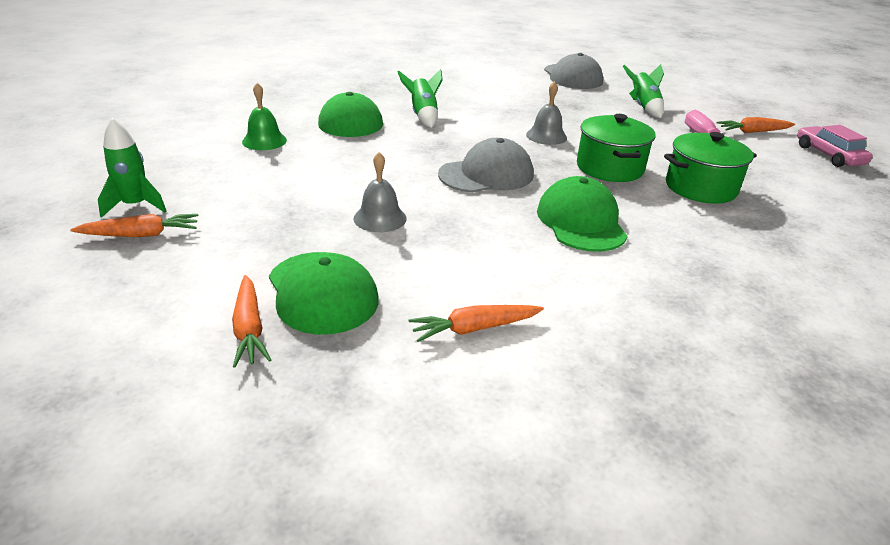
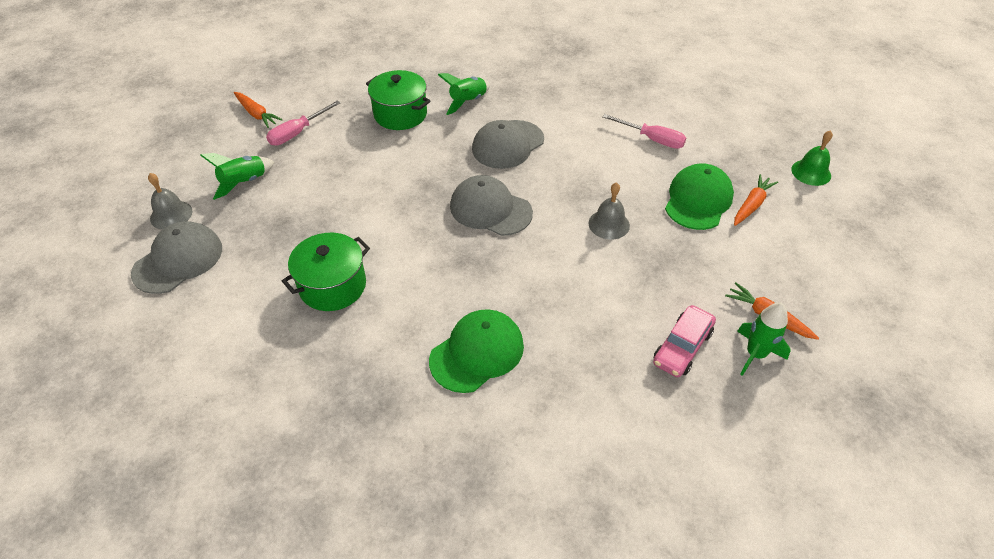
camera: 125 degrees left, 15 degrees up
(264, 141) = (587, 376): green bell -> green bell (811, 172)
(423, 115) = (412, 308): green rocket -> green rocket (468, 102)
(474, 328) = (652, 139): orange carrot -> pink screwdriver
(546, 136) = (380, 211): grey bell -> grey bell (171, 215)
(581, 221) = (507, 144): green cap -> grey cap
(609, 168) = (410, 159): green pot -> green pot (333, 286)
(828, 155) = (278, 76): pink car -> pink car (682, 347)

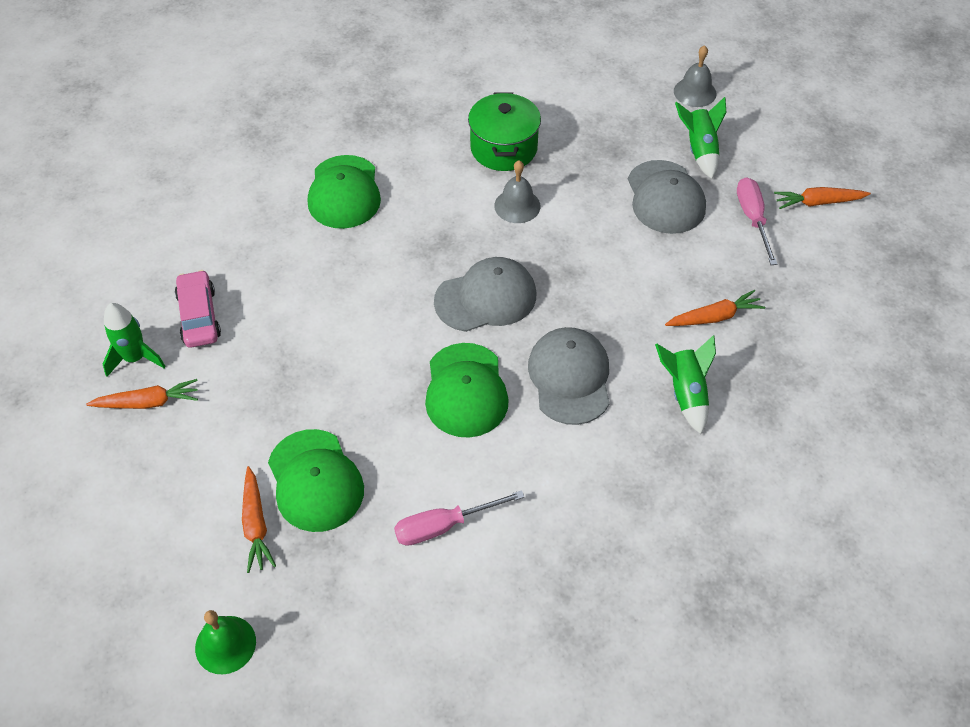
camera: 130 degrees right, 5 degrees up
(178, 260) = (627, 78): grey cap -> grey cap (665, 197)
(400, 114) = (714, 317): green pot -> orange carrot
(567, 178) = (466, 390): none -> green cap
(609, 224) = (370, 374): grey bell -> grey bell (517, 206)

